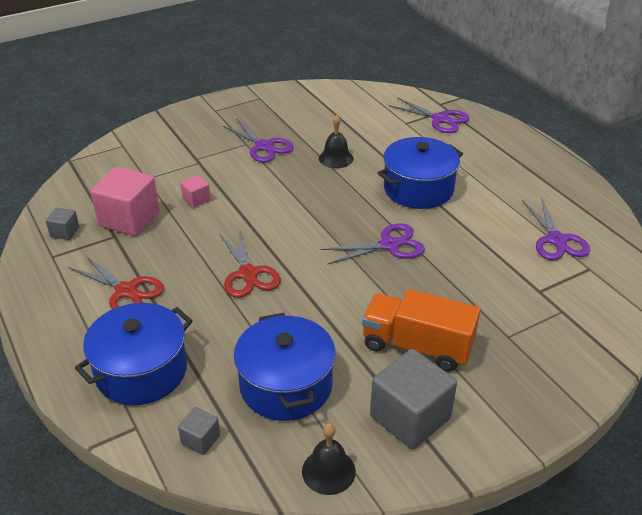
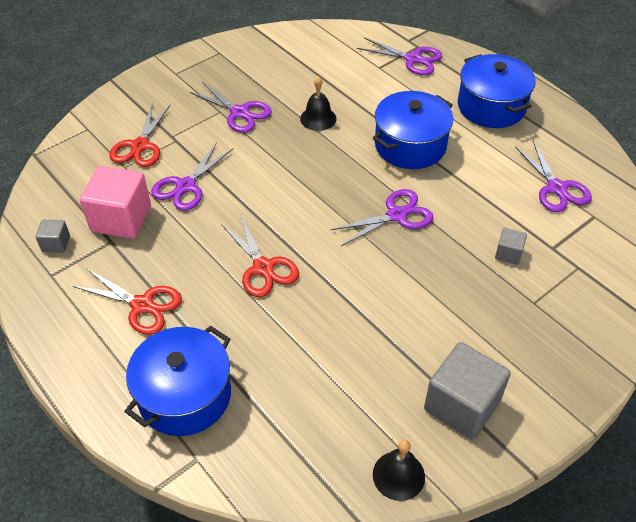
camera: 10 degrees left, 10 degrees up
(165, 164) = (140, 146): none -> red scissors
(196, 200) = (186, 186): pink cube -> purple scissors
(200, 439) = (265, 462): grey cube -> grey cube (508, 254)
(286, 385) = (334, 389): blue pot -> blue pot (491, 106)
(417, 346) = (450, 326): orange truck -> none

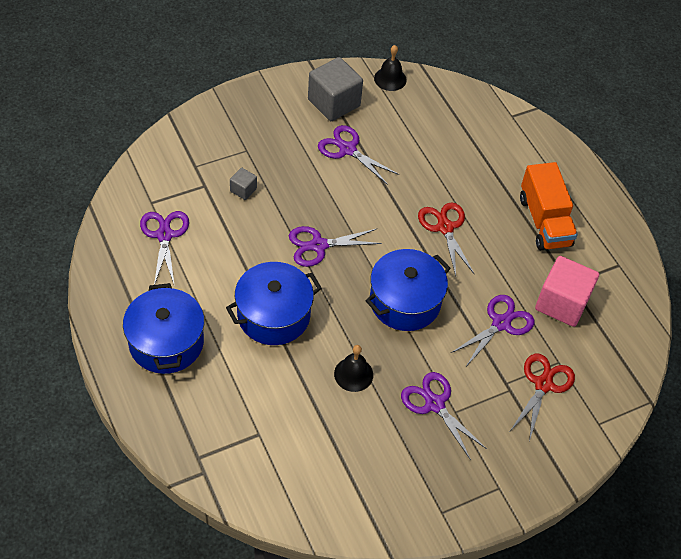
camera: 170 degrees left, 5 degrees up
(56, 244) = (618, 292): grey cube -> none
(142, 305) = (544, 221): red scissors -> orange truck
(184, 395) = (517, 152): blue pot -> blue pot (405, 302)
(413, 59) = (214, 437): purple scissors -> purple scissors (347, 149)

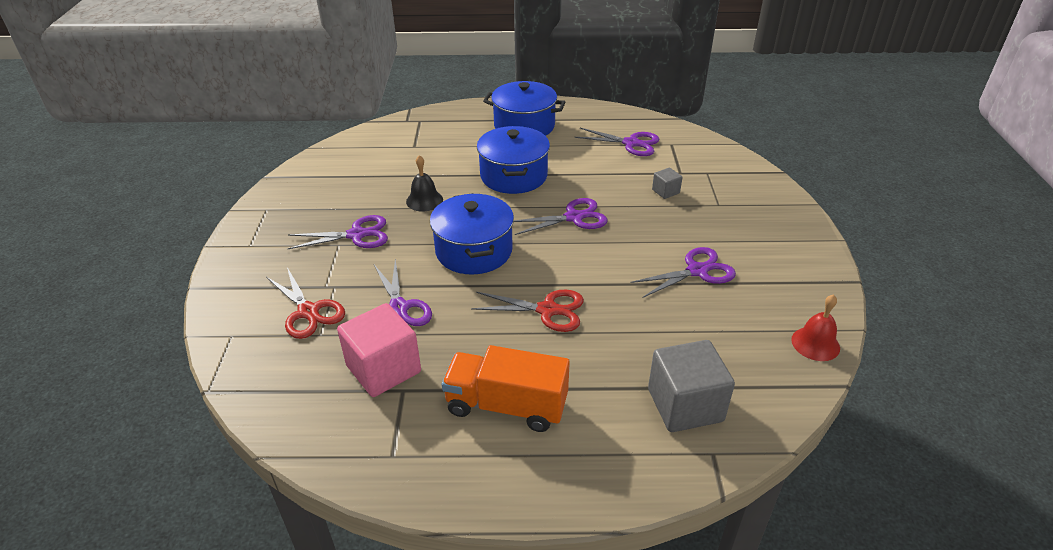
camera: 120 degrees right, 15 degrees down
(318, 245) = (574, 217): purple scissors -> purple scissors turned 60 degrees clockwise
(334, 103) = (777, 281): grey cube -> grey cube (685, 405)
(390, 79) = (815, 343): black bell -> red bell

